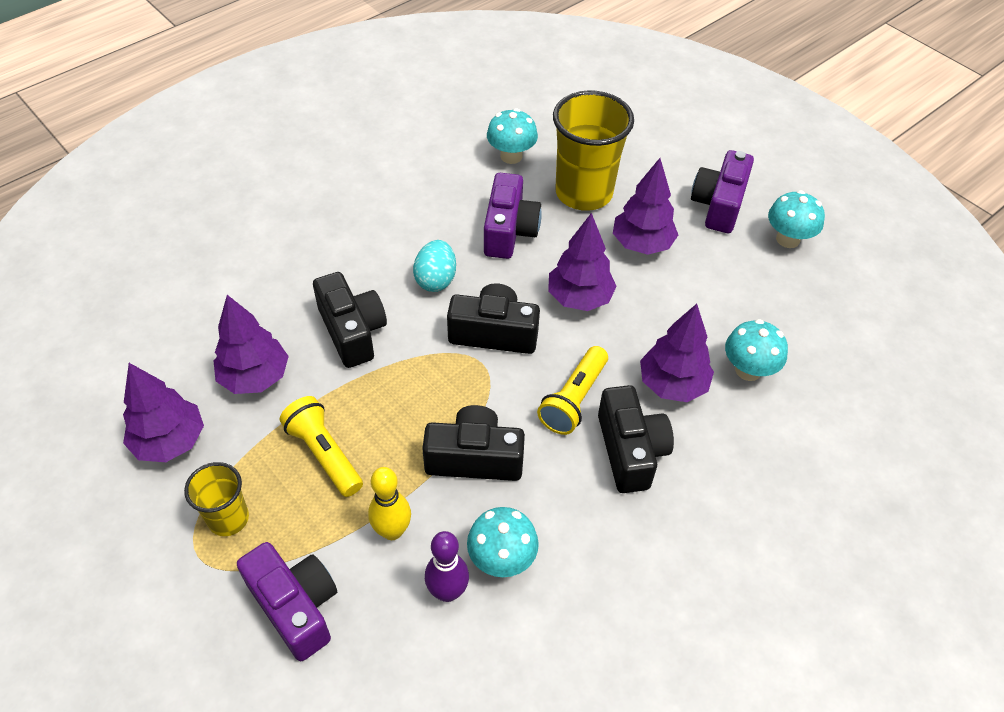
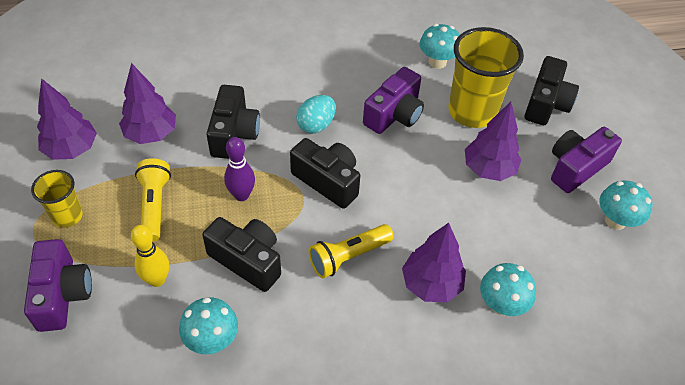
camera: 30 degrees right, 0 degrees up
(447, 592) = (160, 341): purple bowling pin -> purple bowling pin (241, 195)
(579, 298) = (409, 186): purple tree -> none
(630, 450) = (361, 315): black camera -> black camera (546, 104)

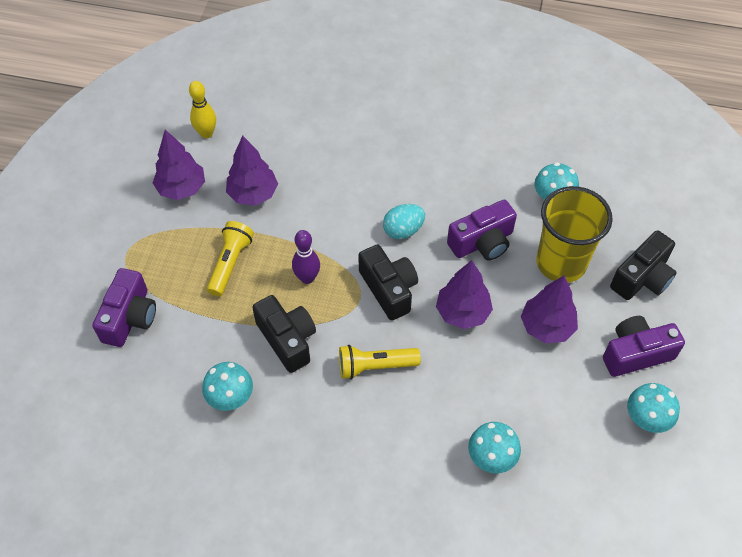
camera: 25 degrees right, 5 degrees up
(67, 216) = (157, 249): yellow cup -> none
(157, 280) = (207, 331): yellow bowling pin -> yellow bowling pin (206, 133)
(234, 134) = (325, 216): black camera -> none
(431, 284) = (437, 417): purple tree -> purple tree (462, 312)

